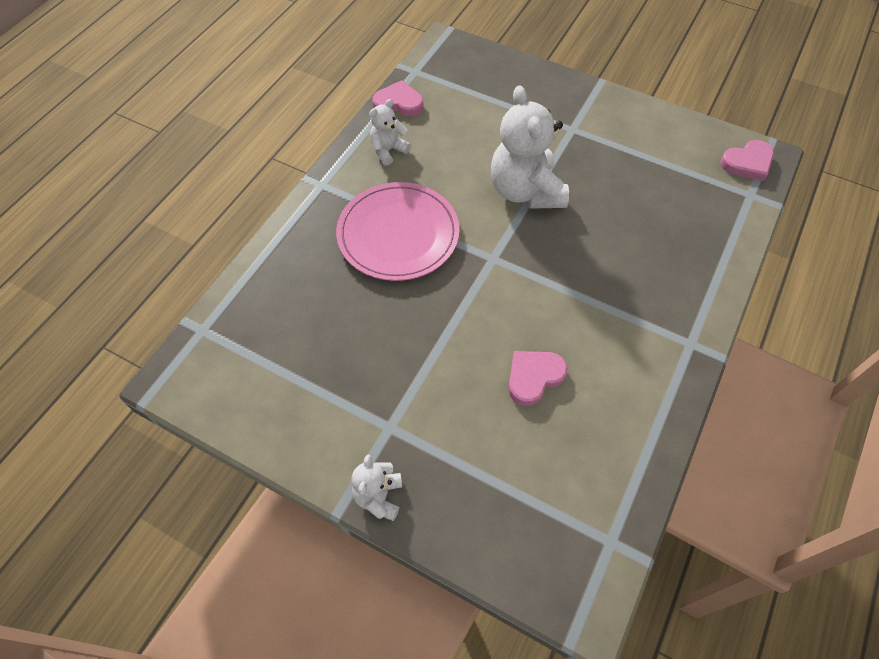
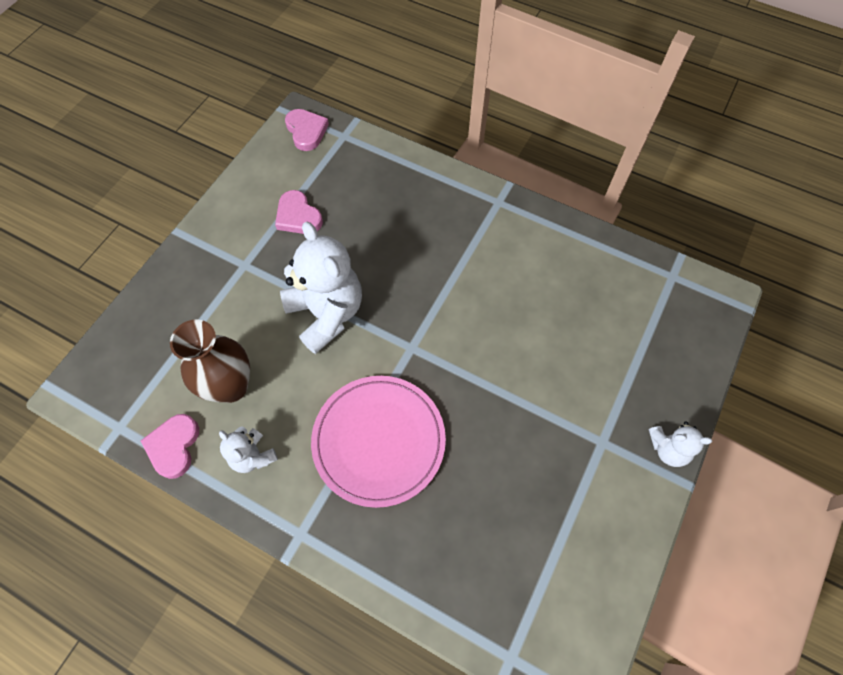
camera: 90 degrees left, 5 degrees up
(450, 131) = (231, 386): none -> brown vase
(525, 191) = (326, 313): white teddy bear -> white teddy bear turned 105 degrees counterclockwise
(534, 377) = (540, 319): pink heart -> pink heart (298, 216)

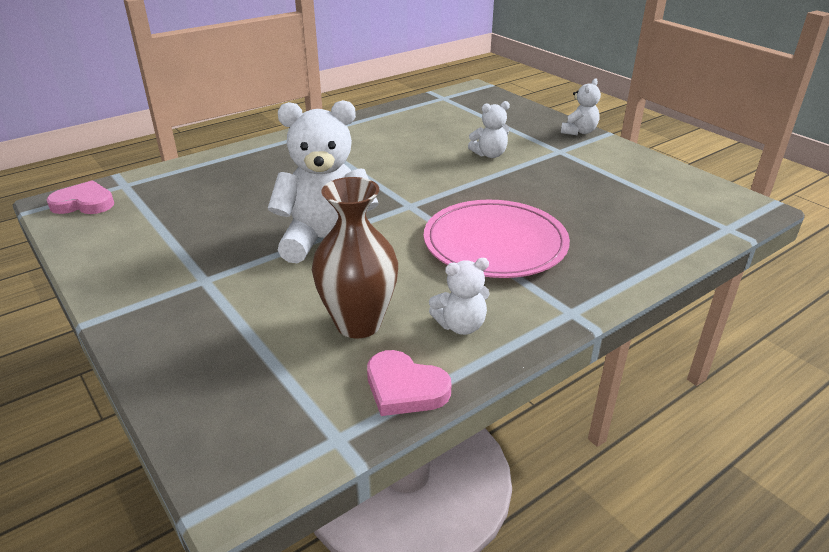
camera: 65 degrees left, 30 degrees down
(298, 216) = (186, 231): pink heart -> none
(552, 376) = (489, 154): none -> white teddy bear

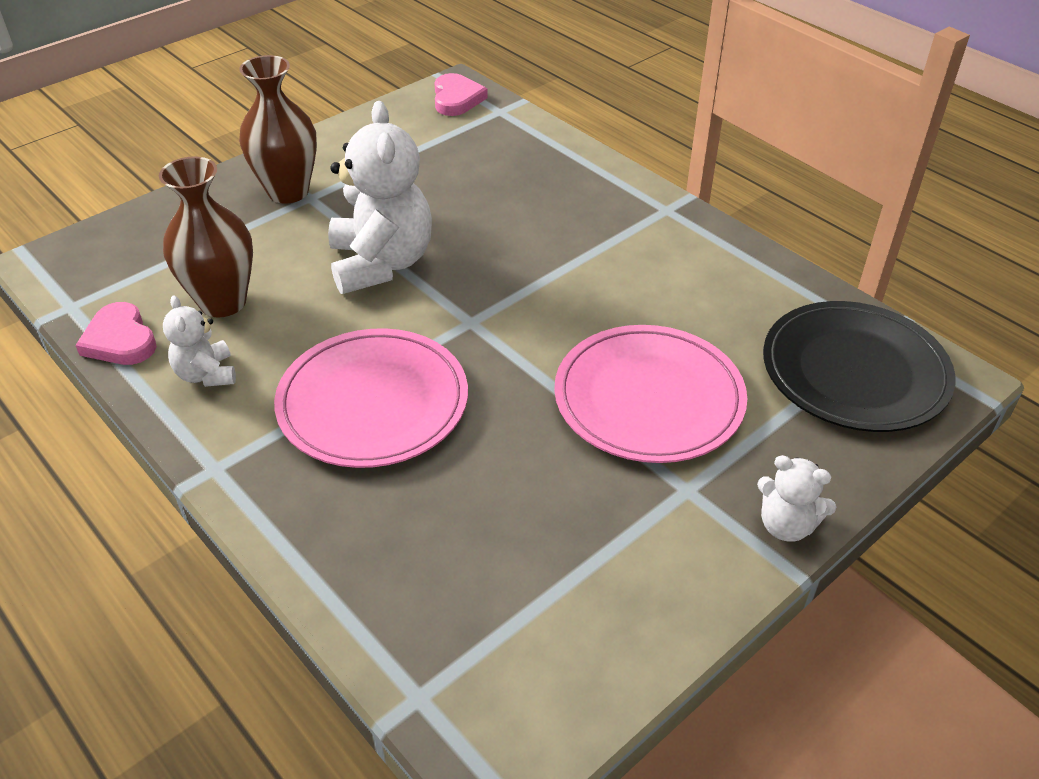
camera: 85 degrees right, 10 degrees up
(186, 293) = (288, 191): none -> brown vase
(405, 388) = (120, 340): pink heart -> pink heart turned 60 degrees counterclockwise
(469, 106) = (854, 371): none -> black plate
(489, 154) = (649, 398): white teddy bear -> pink plate

